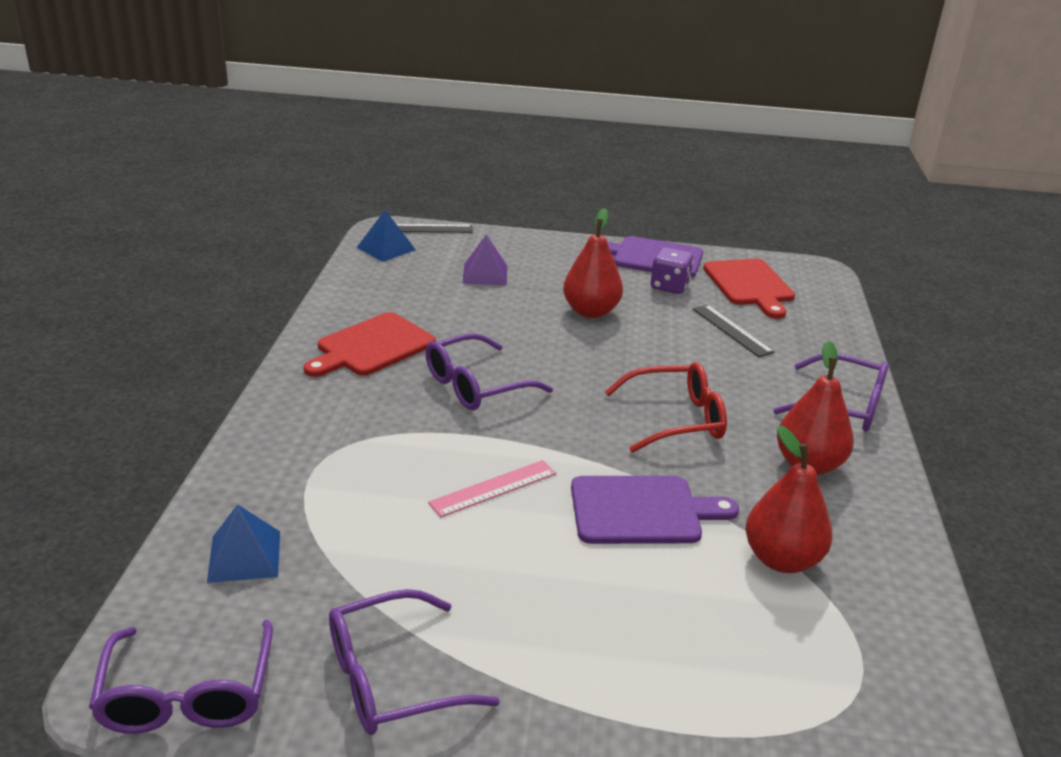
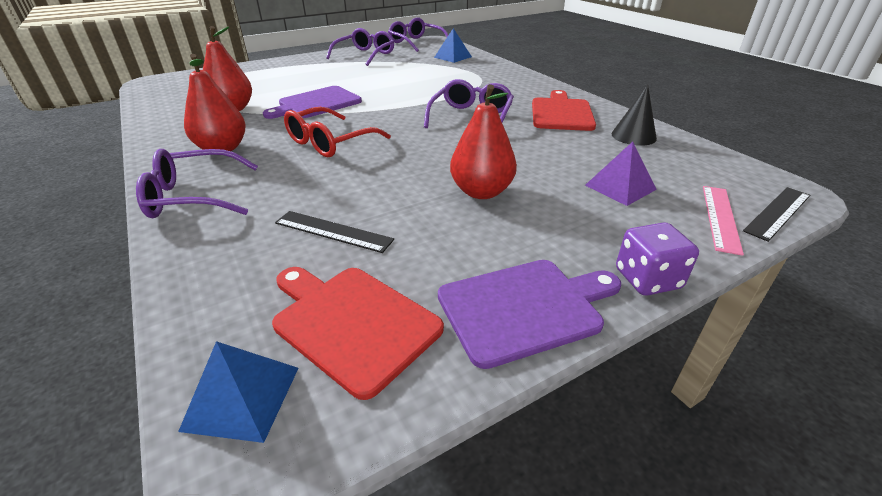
camera: 145 degrees right, 5 degrees up
(373, 297) = (633, 136): none -> black cone
(386, 248) = (734, 173): blue pyramid -> blue pyramid (242, 398)
(493, 488) = (396, 90): pink ruler -> pink ruler (720, 217)
(669, 286) = (449, 261): purple dice -> purple dice (647, 279)

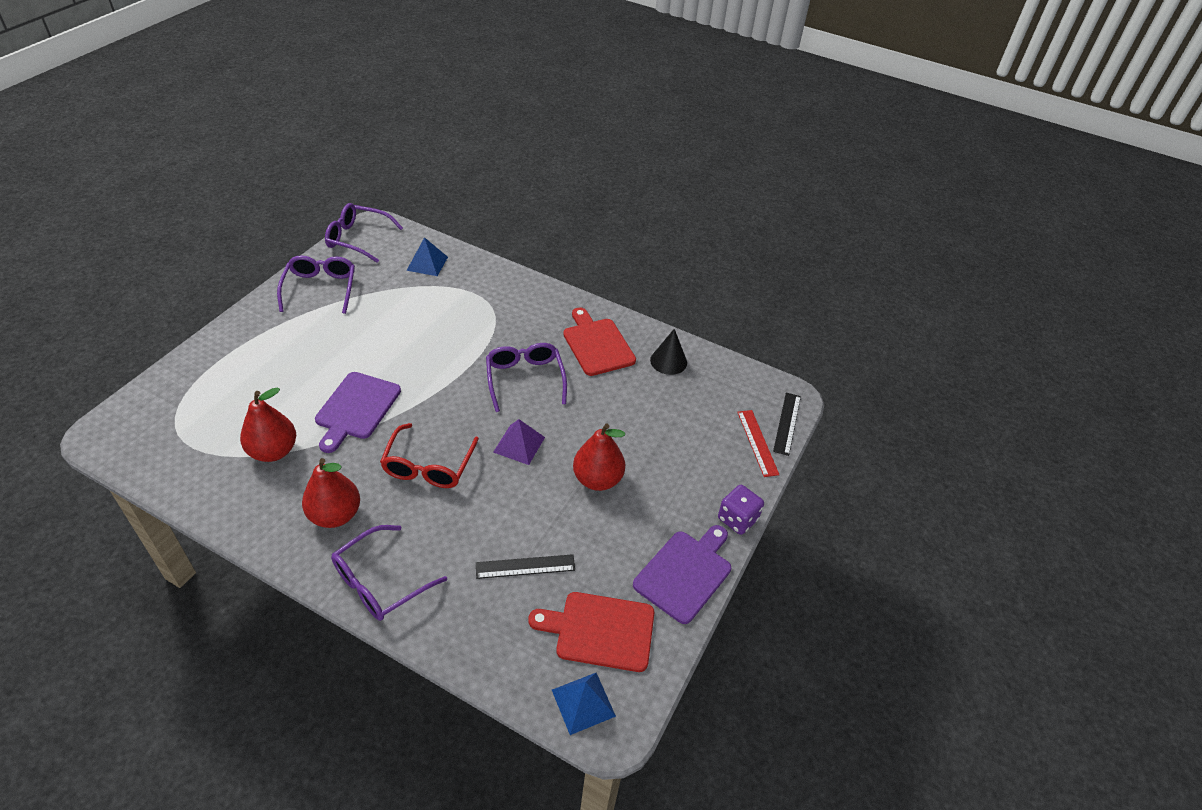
camera: 35 degrees left, 10 degrees up
(620, 187) = (686, 434): purple pyramid -> purple pyramid (519, 444)
(720, 217) = (757, 442): pink ruler -> red ruler

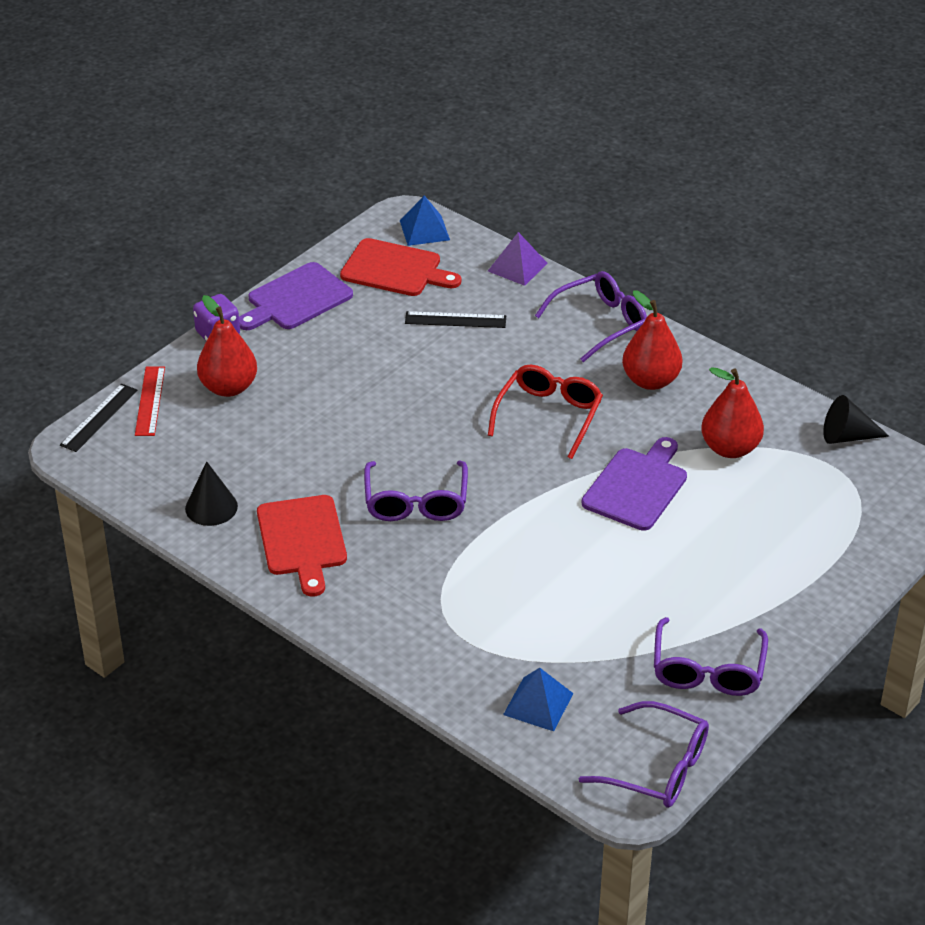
camera: 165 degrees left, 5 degrees down
(164, 475) = (847, 436): none -> black cone
(519, 444) = (439, 427): purple pyramid -> purple pyramid (517, 267)
(597, 479) = (357, 384): red pear -> red pear (229, 387)

